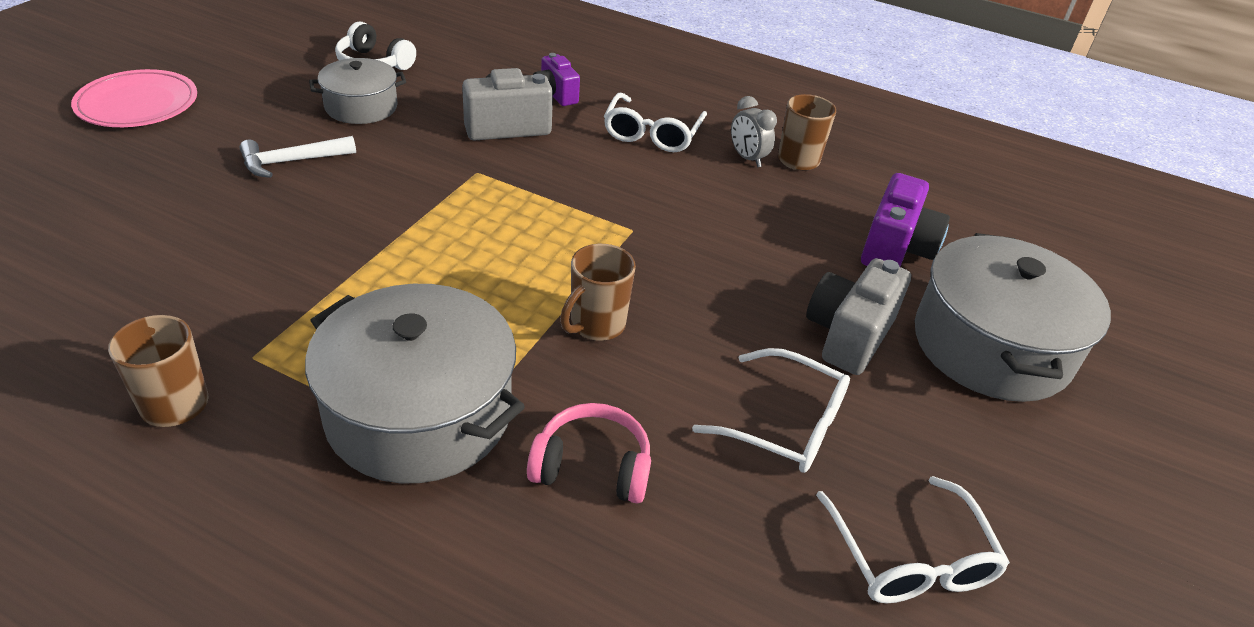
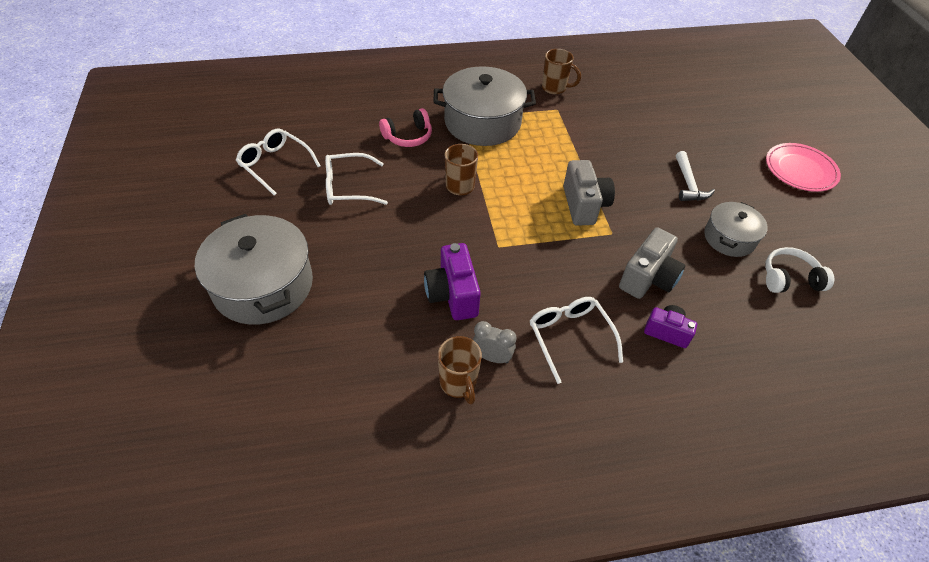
camera: 145 degrees right, 10 degrees up
(292, 161) = (688, 184): white hammer -> white hammer turned 150 degrees clockwise
(848, 335) = (344, 246): grey camera -> grey camera (584, 205)
(895, 249) = (345, 330): purple camera -> purple camera (452, 295)

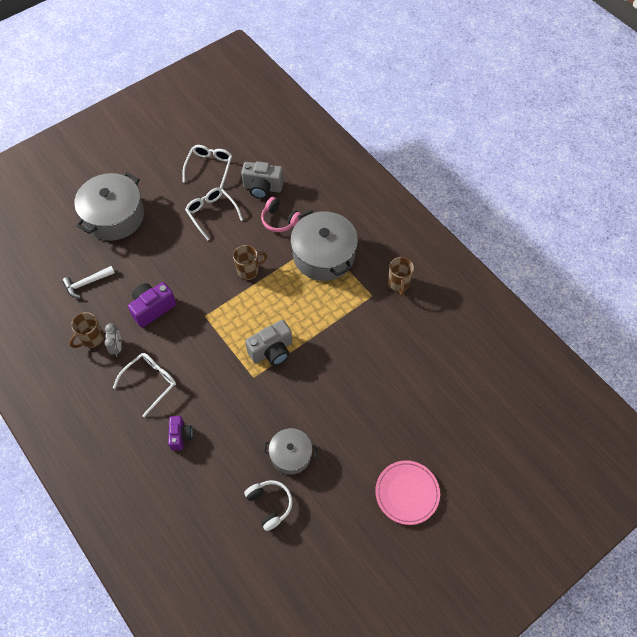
camera: 65 degrees right, 10 degrees up
(648, 278) = (222, 412): grey camera -> grey camera (262, 188)
(688, 184) = (337, 412): white hammer -> white hammer (87, 283)

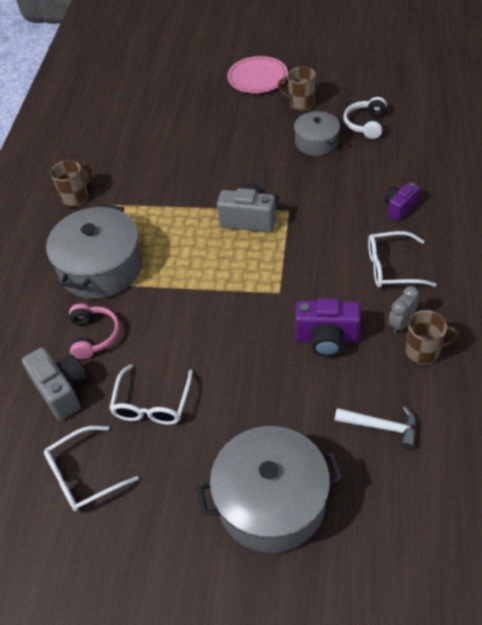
camera: 130 degrees left, 10 degrees down
(249, 271) = (187, 305): brown mug -> brown mug (300, 104)

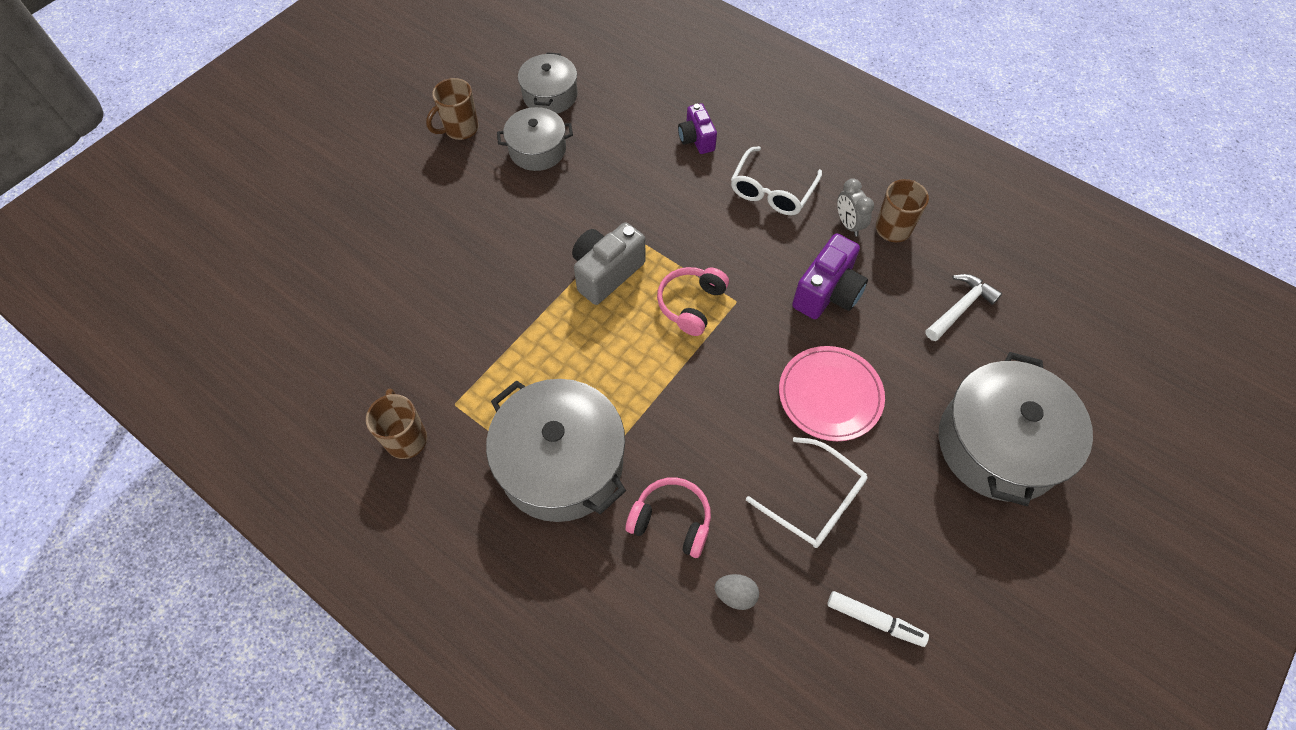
camera: 65 degrees left, 10 degrees up
(62, 391) = (735, 595): grey camera -> grey egg
(83, 475) = (875, 620): white glasses -> white marker
(257, 78) = (370, 141): pink plate -> pink plate (830, 395)
(257, 271) = (691, 304): none -> pink headphones
(366, 124) = (550, 95): white headphones -> grey pot

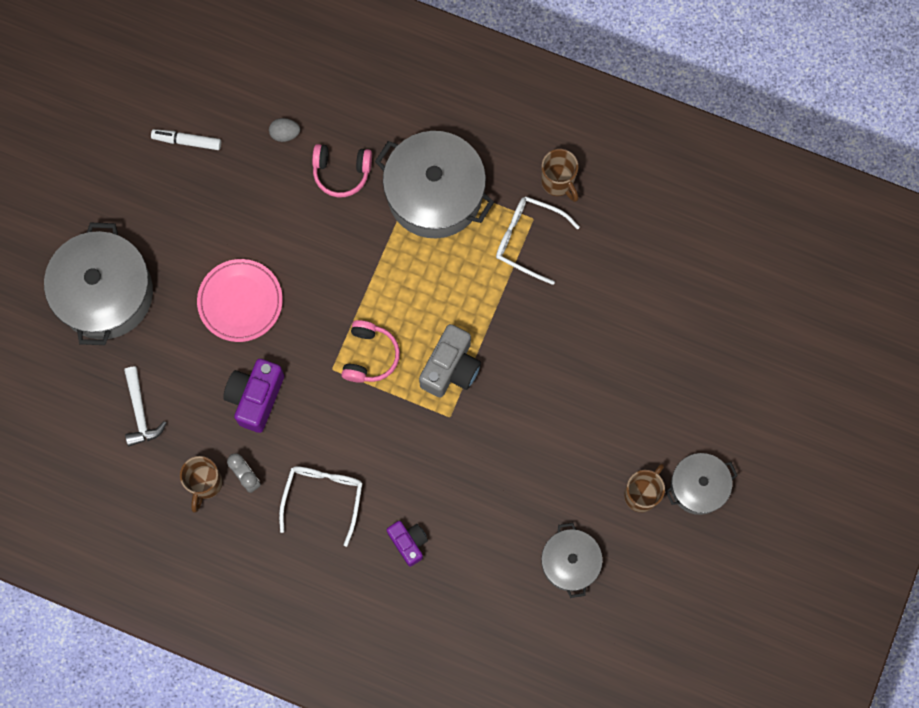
camera: 165 degrees right, 15 degrees up
(537, 149) = (558, 489): grey pot -> grey pot (698, 487)
(815, 501) = (240, 213): white glasses -> white glasses (528, 239)
(960, 308) = (140, 412): white hammer -> white hammer turned 45 degrees counterclockwise

